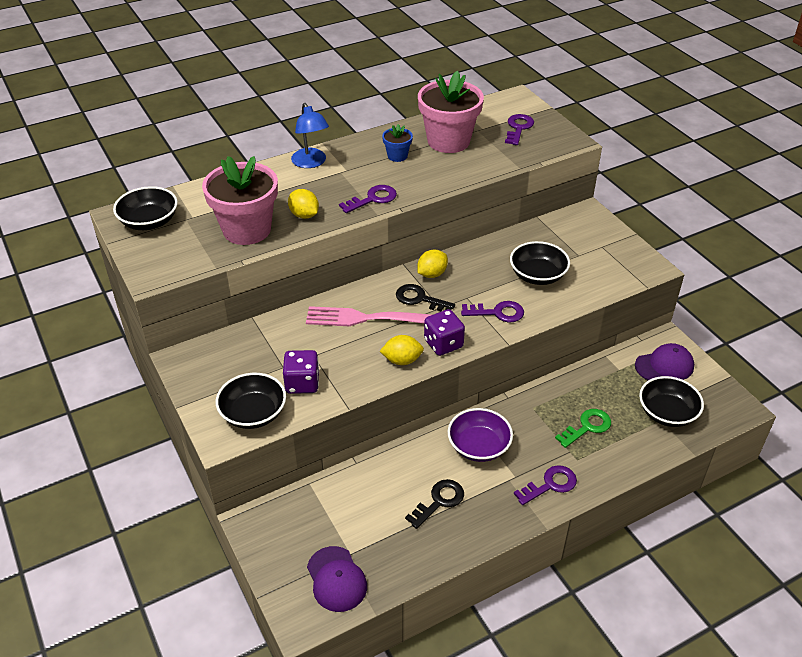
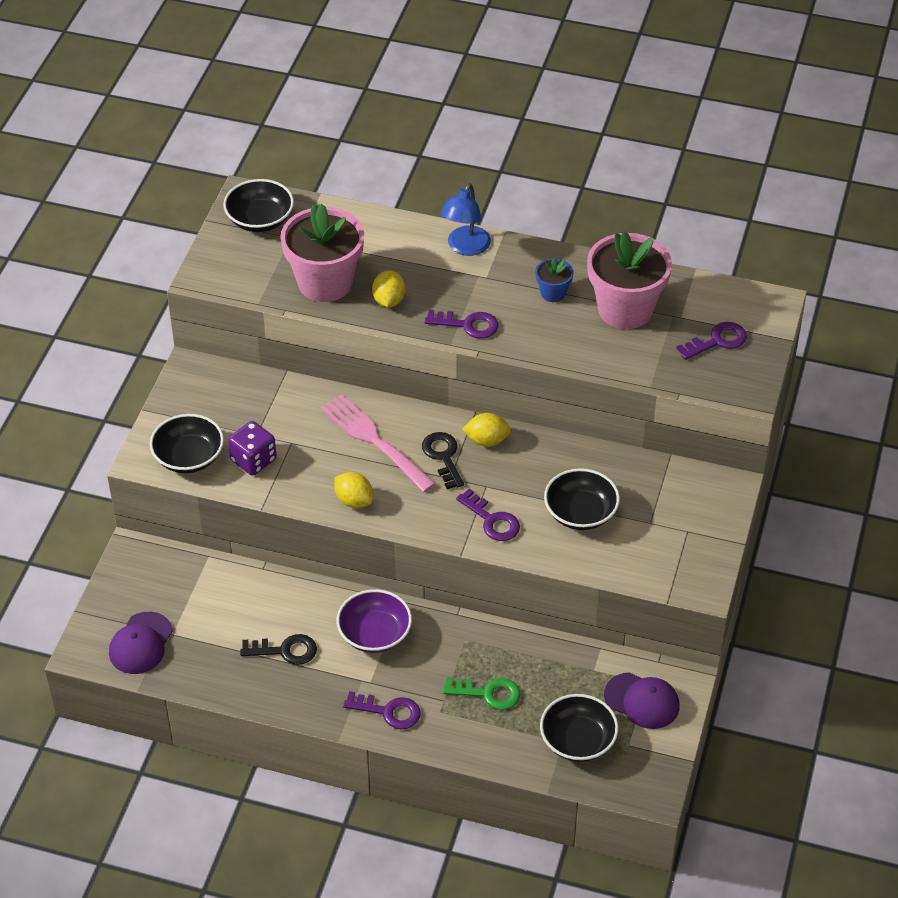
camera: 45 degrees right, 5 degrees up
(443, 344) = (406, 512): purple dice -> none

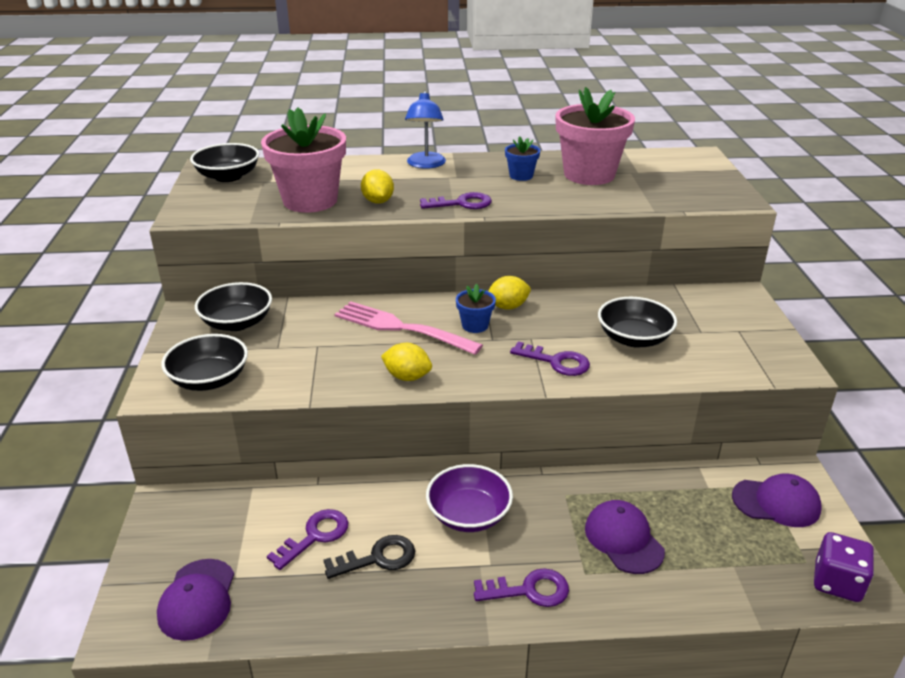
camera: 20 degrees left, 15 degrees down
(253, 460) = (283, 367): purple dice -> purple dice (837, 582)
(443, 456) = (475, 325): black key -> blue flower pot
(488, 693) = (623, 539): green key -> purple cap
(578, 740) = (747, 560): black bowl -> black bowl (237, 323)
(717, 341) = (681, 179): purple key -> purple key (315, 536)

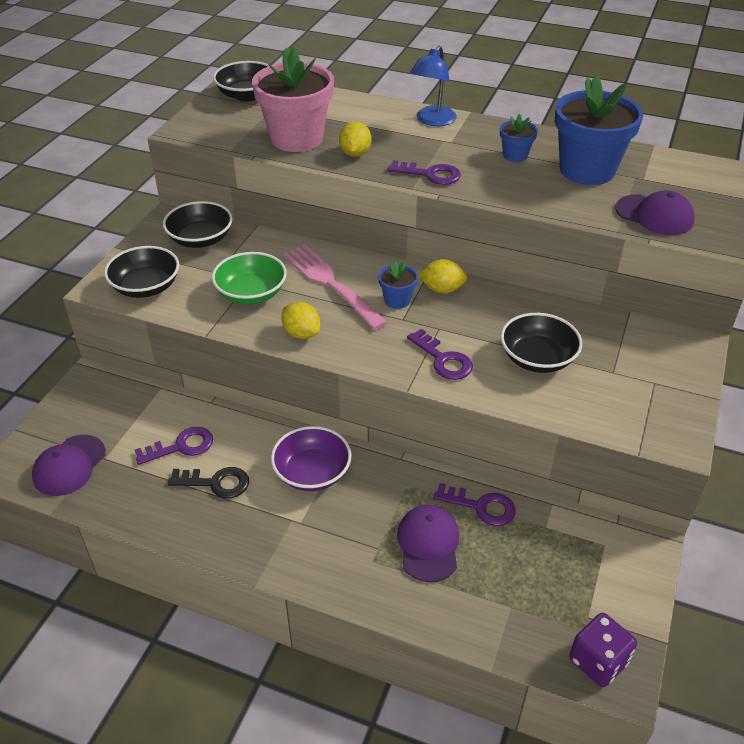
camera: 25 degrees right, 10 degrees up
(328, 356) = (251, 293): none -> green bowl
(529, 590) = (316, 556): purple key -> purple key (481, 507)
(589, 175) = (587, 170): pink flower pot -> blue flower pot
(776, 503) = (601, 565): purple cap -> purple cap (654, 215)

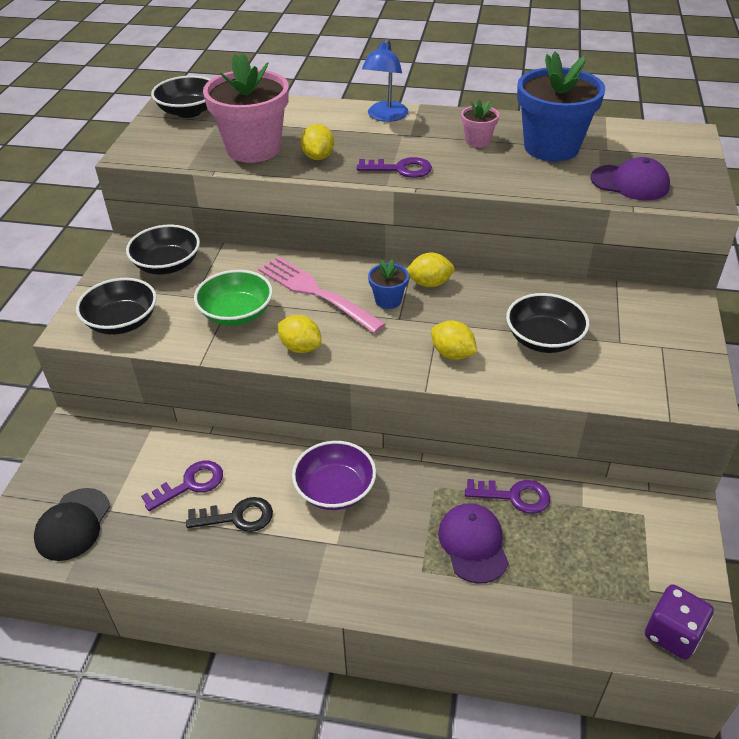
camera: 10 degrees left, 0 degrees up
(69, 465) = (73, 524): purple cap -> black cap
(443, 360) = (452, 354): purple key -> yellow lemon
(515, 155) = (477, 141): blue flower pot -> pink flower pot

